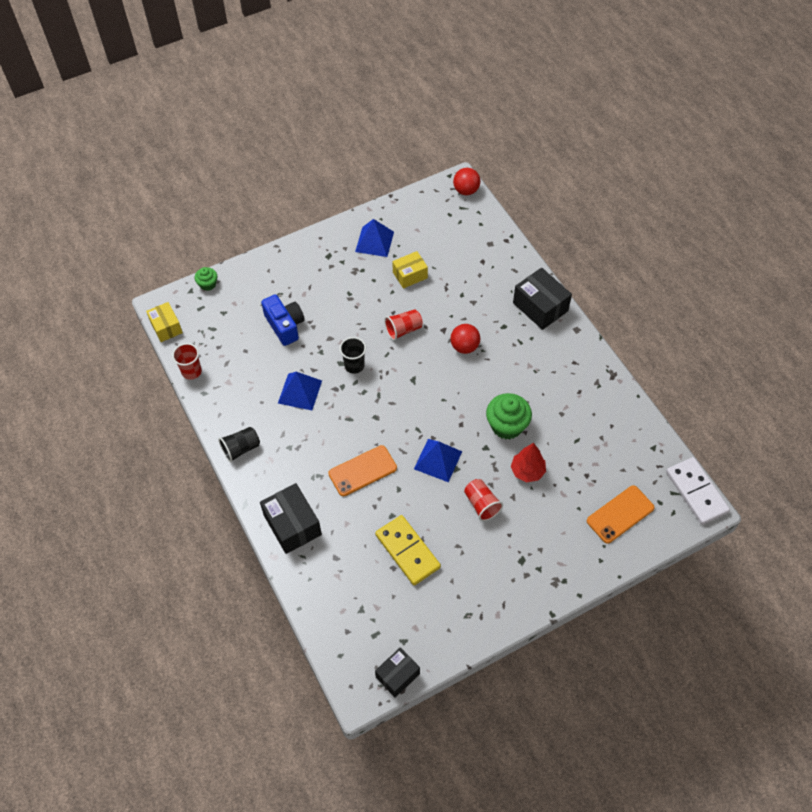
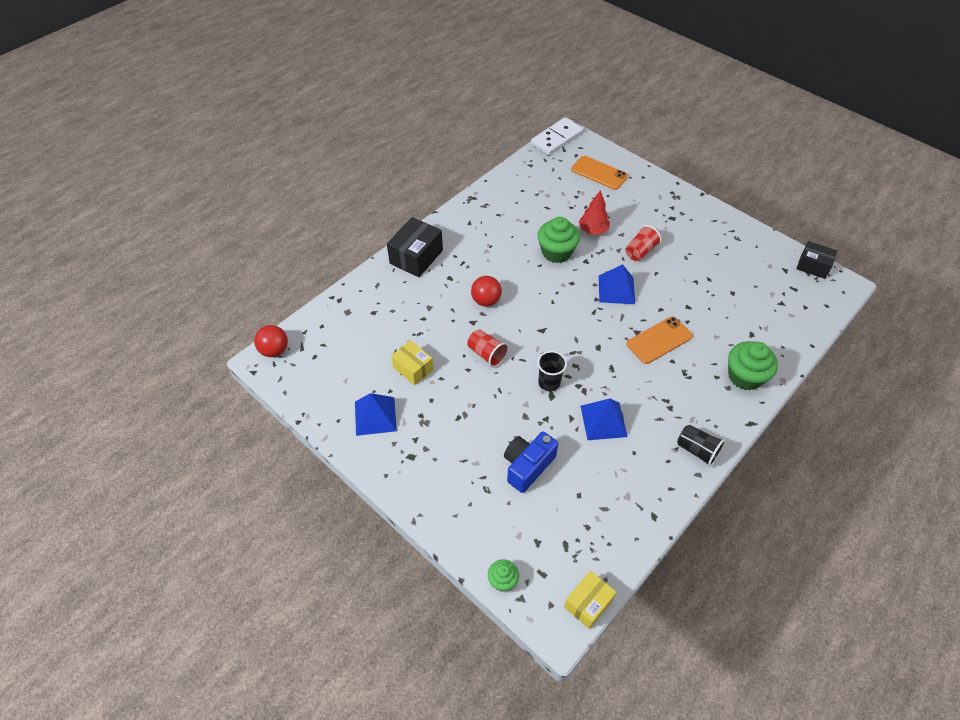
camera: 110 degrees left, 5 degrees down
(191, 371) = (634, 542): red cup -> none
(292, 525) = (745, 376): black box -> green cupcake
(362, 471) = (659, 340): orange phone -> orange phone turned 75 degrees counterclockwise
(407, 551) = (712, 287): yellow domino -> none

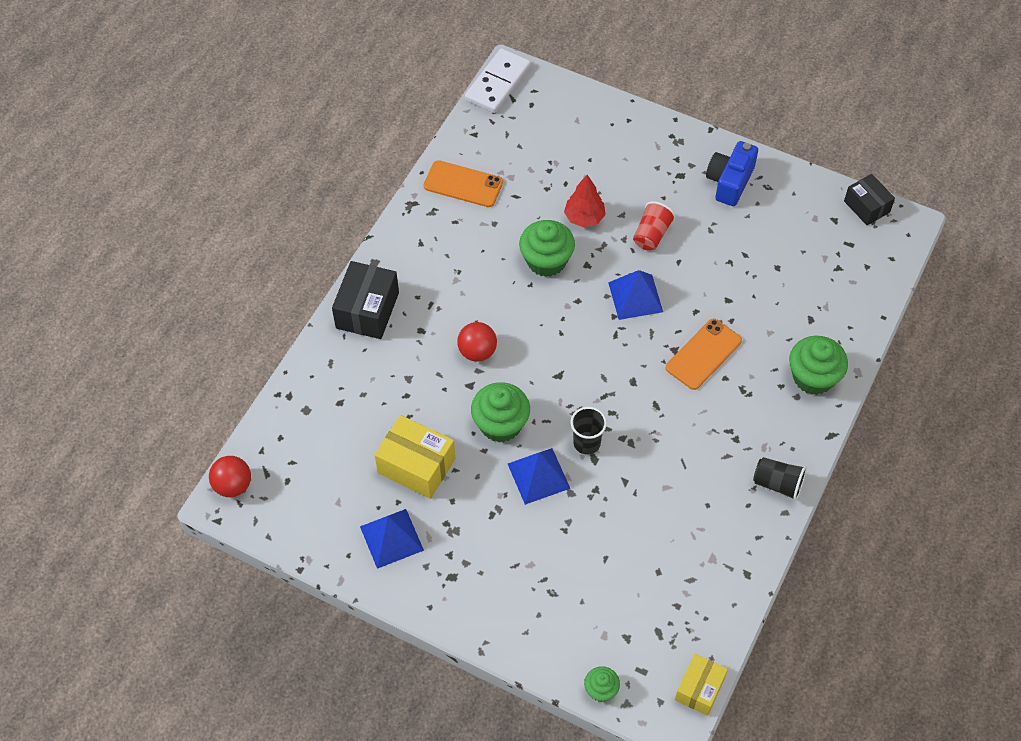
camera: 15 degrees left, 5 degrees up
(413, 368) = (416, 466): yellow box -> yellow box, size x1.53
(487, 354) = (500, 424): red cup -> green cupcake
(527, 466) = (591, 553): blue camera -> blue camera (729, 182)
(599, 173) = (569, 127): orange phone -> orange phone (463, 184)
(603, 421) = (663, 475): blue pyramid -> blue pyramid (538, 476)
(813, 266) = (866, 206): black box -> black box turned 45 degrees clockwise

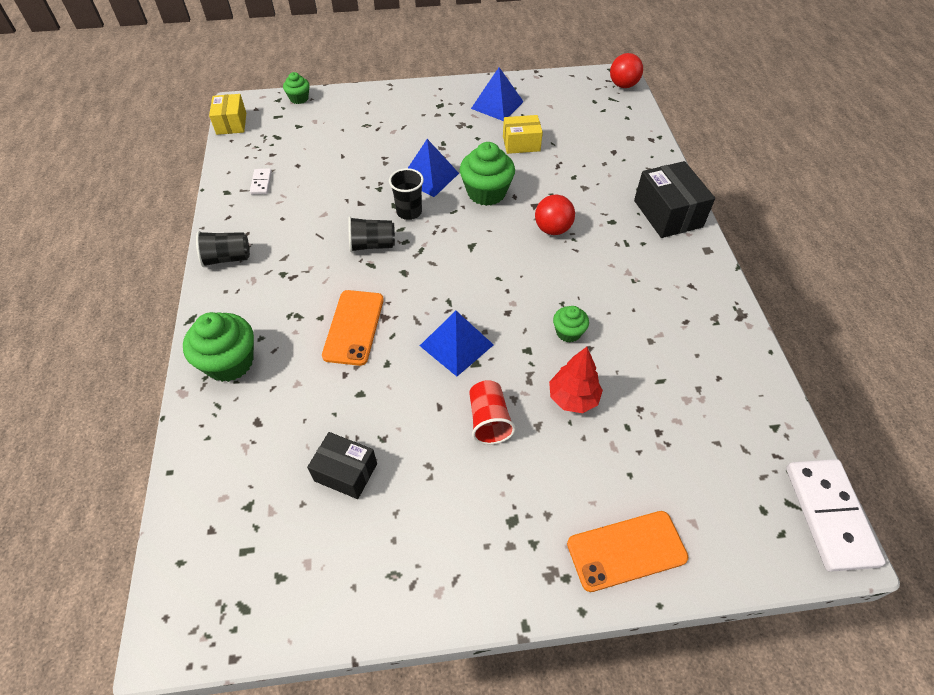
camera: 145 degrees right, 5 degrees down
(416, 466) = (521, 143): yellow box -> yellow box, size x0.65
(463, 184) = (720, 362): orange phone -> orange phone (626, 550)
(546, 261) = (568, 332): green cupcake -> green cupcake, size x0.55
(642, 425) = (372, 245): none -> black cup
(707, 566) = (261, 183): none -> white domino
(729, 182) = (446, 551): blue camera -> none
(866, 206) = (241, 630): black box -> black box (345, 472)

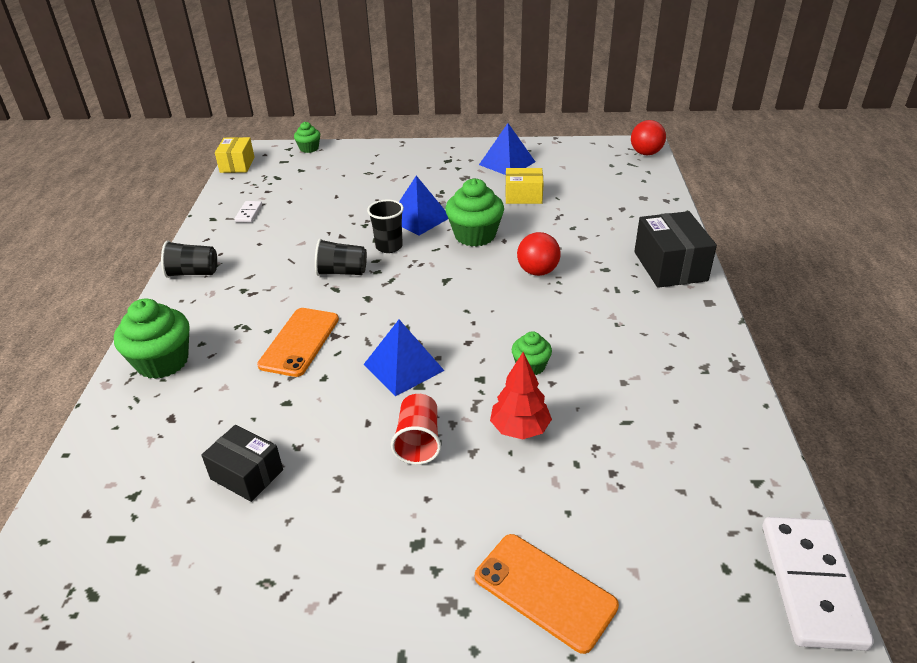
camera: 10 degrees right, 15 degrees down
(626, 550) = (544, 591): orange phone -> orange phone turned 45 degrees clockwise

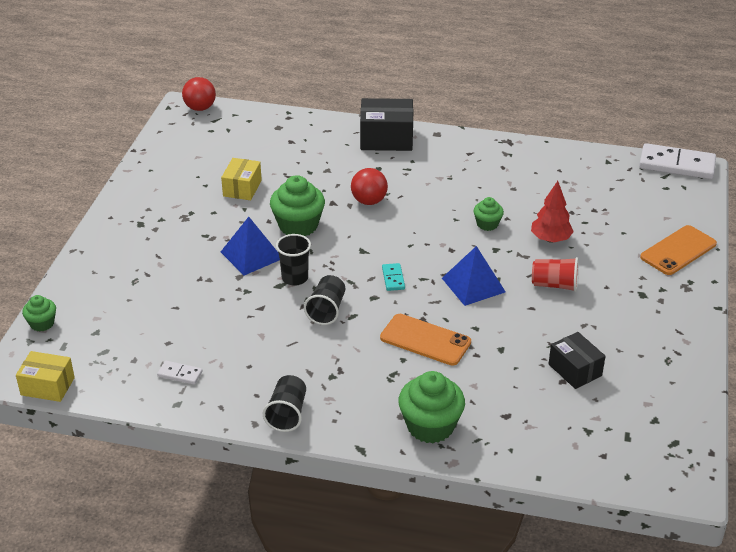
camera: 80 degrees left, 0 degrees up
(247, 474) = (575, 370): black box -> black box turned 75 degrees counterclockwise
(402, 306) = (393, 278): none -> turquoise domino
(507, 163) = (170, 187): blue pyramid -> none

